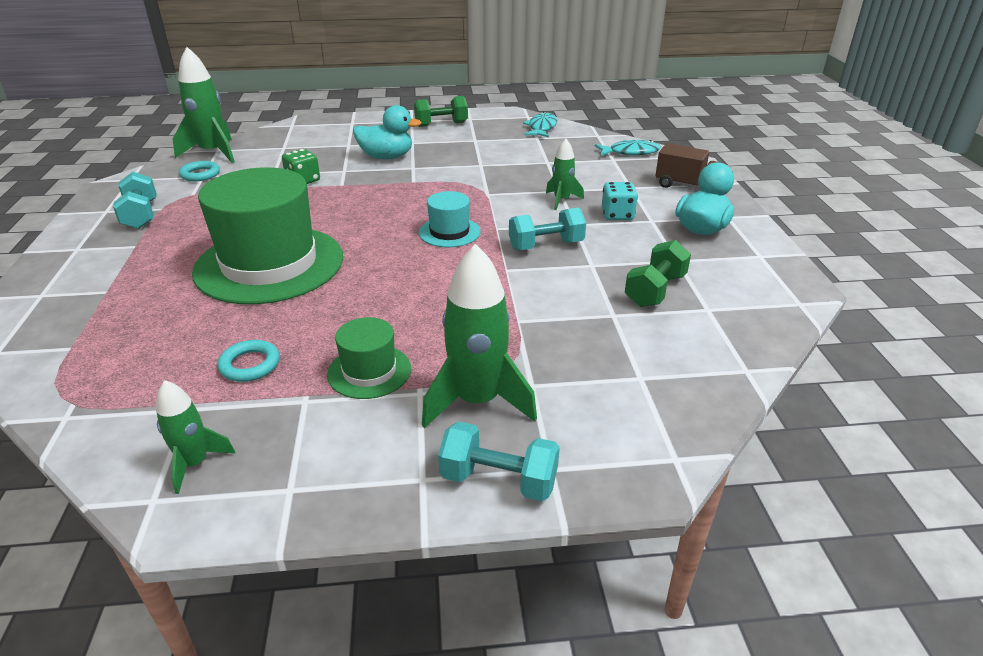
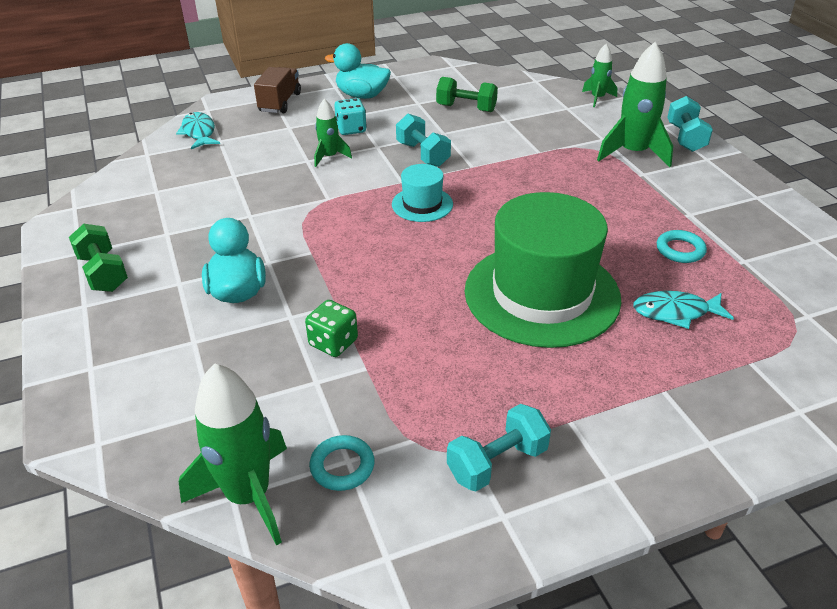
camera: 105 degrees left, 5 degrees up
(195, 463) = (777, 236): green rocket -> green rocket (597, 98)
(369, 371) = (641, 197): green hat -> none
(541, 128) = (120, 192): turquoise fish -> turquoise fish (675, 312)

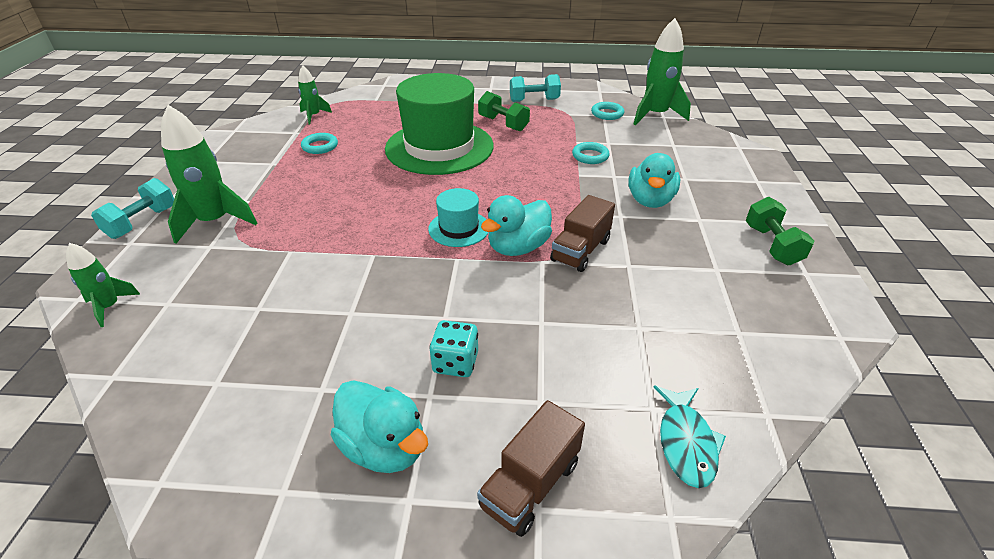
camera: 155 degrees left, 0 degrees up
(297, 216) = (580, 250): none -> brown truck
(329, 157) = (512, 318): green rocket -> green rocket (314, 116)
(333, 343) = (590, 156): green dice -> turquoise ring
(356, 203) = (518, 247): none -> turquoise duck
(423, 154) = (405, 286): turquoise dumbbell -> none
(466, 108) = (275, 349): green dumbbell -> green dumbbell (503, 124)
(675, 312) = (377, 122): turquoise fish -> none

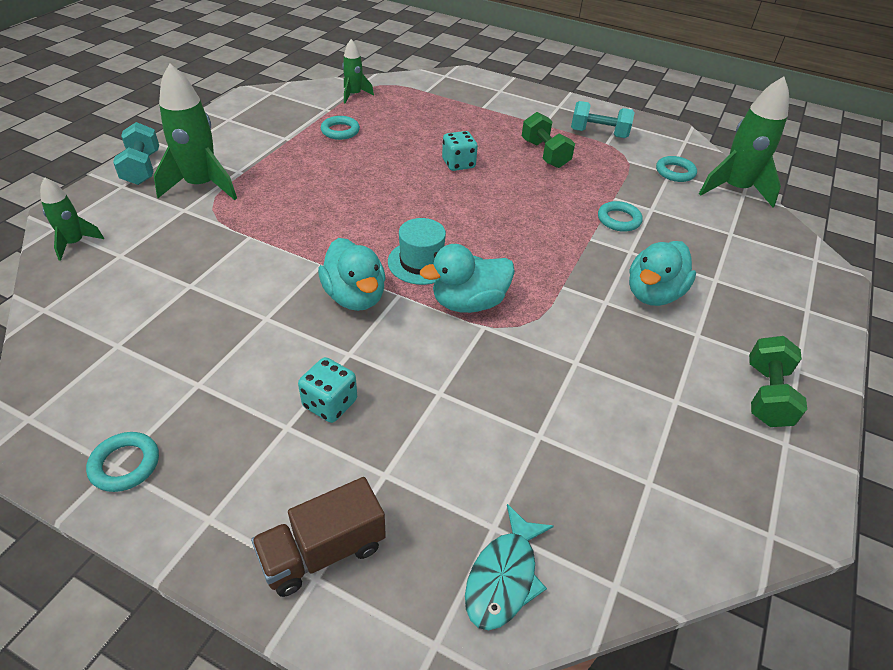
camera: 20 degrees right, 5 degrees up
(142, 222) = (142, 168): turquoise dumbbell -> turquoise dumbbell turned 60 degrees counterclockwise
(294, 485) = (125, 464): none -> turquoise ring
(384, 447) = (218, 460): turquoise duck -> turquoise duck (355, 297)
(439, 147) = (458, 164): green hat -> turquoise dice
(580, 250) = (533, 328): brown truck -> none

